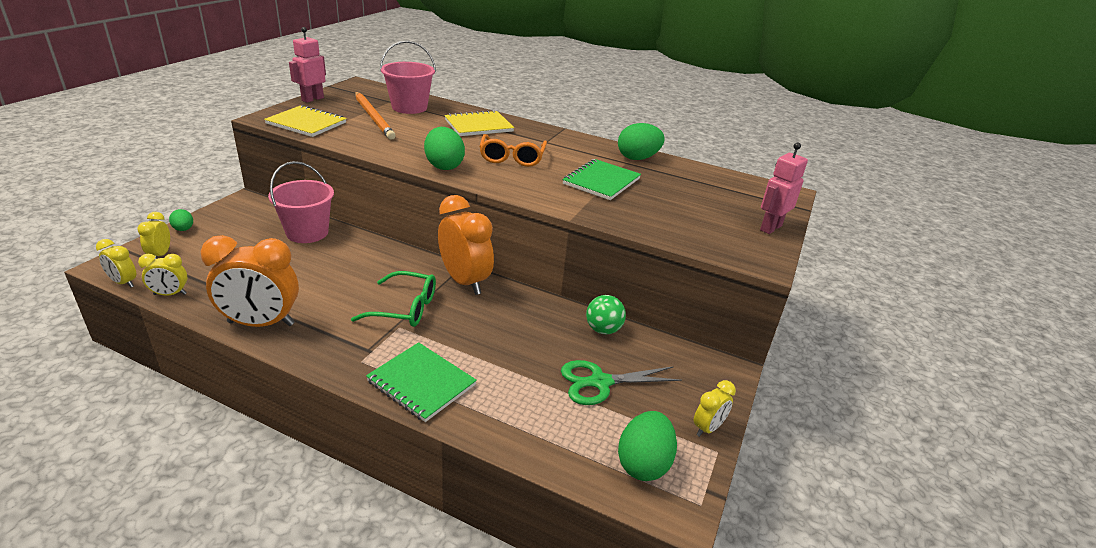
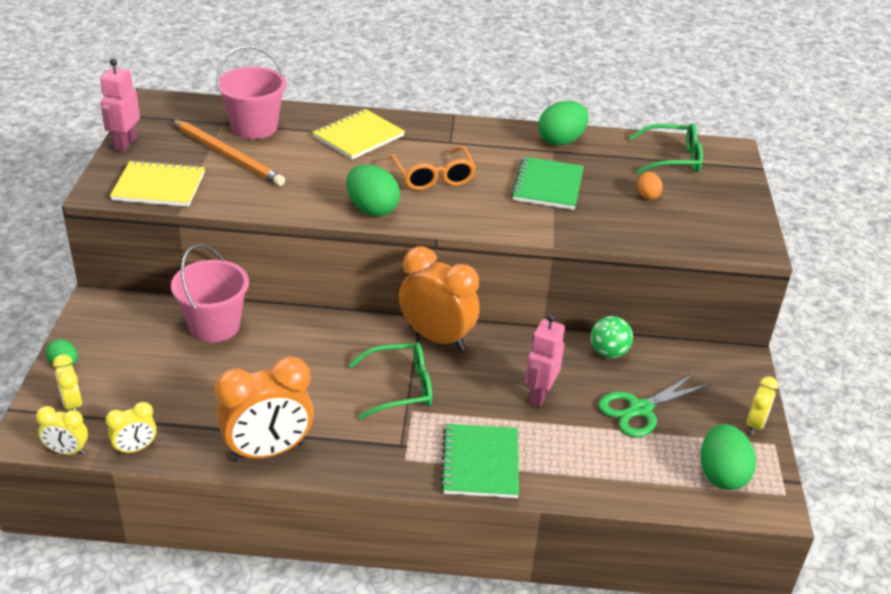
camera: 20 degrees left, 5 degrees up
(421, 383) = (480, 463): green notebook -> green notebook turned 75 degrees clockwise
(685, 205) = (647, 195): none -> orange egg
(728, 187) = (673, 159): none -> green glasses
(770, 228) = (740, 202): pink robot -> pink robot (539, 395)

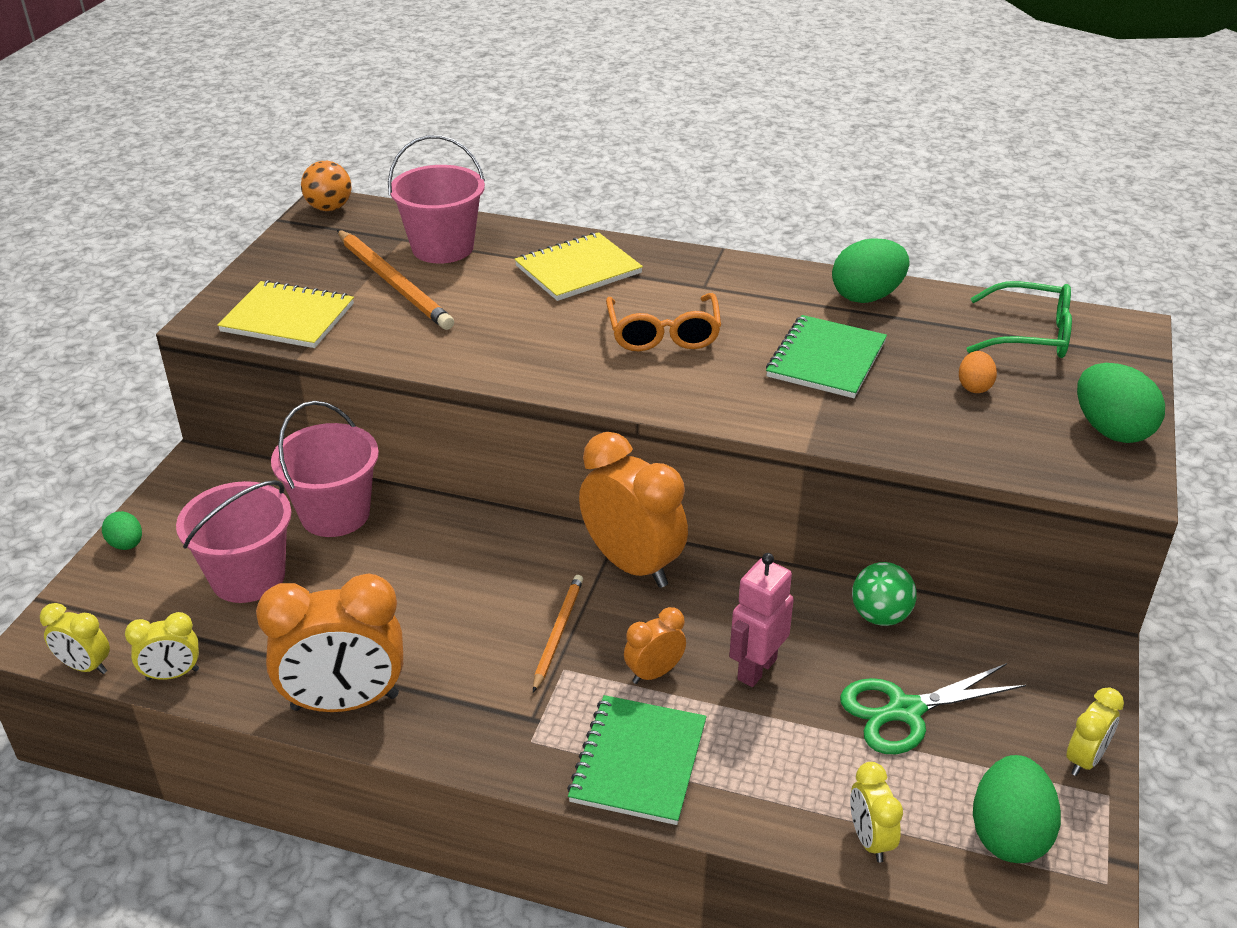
camera: 15 degrees right, 0 degrees up
(72, 405) = (116, 602): yellow clock -> yellow clock (869, 839)
(125, 144) = (268, 258): pink robot -> none
(157, 103) = (329, 208): none -> orange ball
(166, 376) = (248, 577): none -> pink bucket
(372, 209) = (560, 373): green egg -> green egg (1111, 430)
(400, 388) = (558, 633): green glasses -> orange pencil
(473, 406) = (654, 673): none -> orange clock

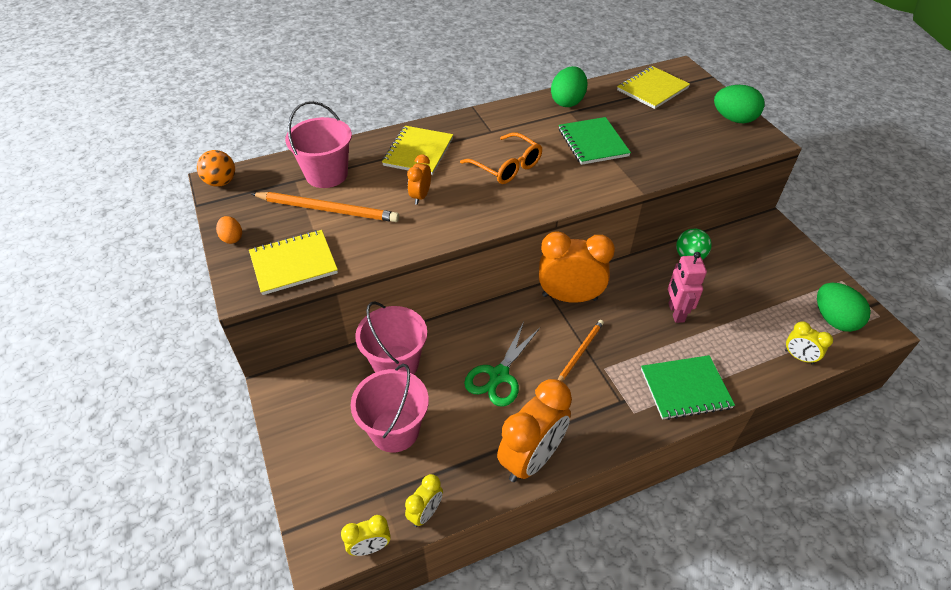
camera: 40 degrees left, 10 degrees up
(126, 544) = (297, 461): green egg -> none
(558, 633) = (580, 352): orange pencil -> orange pencil turned 60 degrees clockwise
(638, 762) = (685, 388): green notebook -> green notebook turned 75 degrees counterclockwise
(654, 673) = (641, 343): orange clock -> orange clock (420, 196)
(905, 711) = (746, 293): green scissors -> green scissors (499, 375)
(974, 387) = (664, 125): orange egg -> orange egg (232, 238)
(1030, 335) = (652, 89): green glasses -> yellow notebook
(1084, 759) = (819, 271): yellow clock -> none

